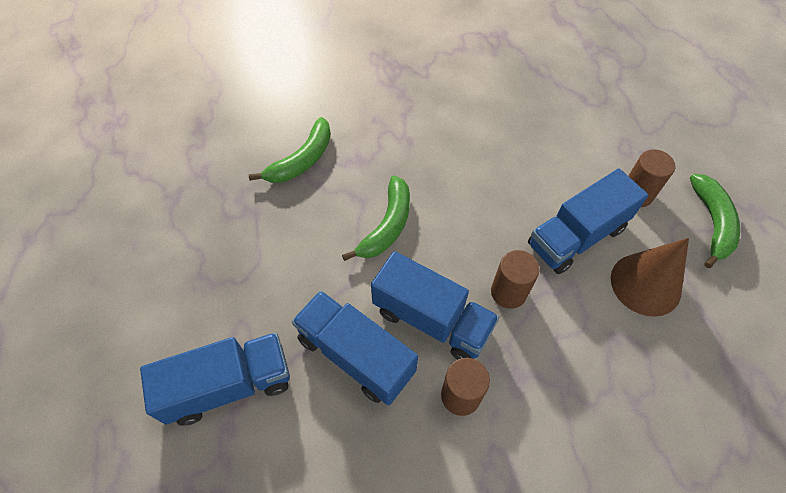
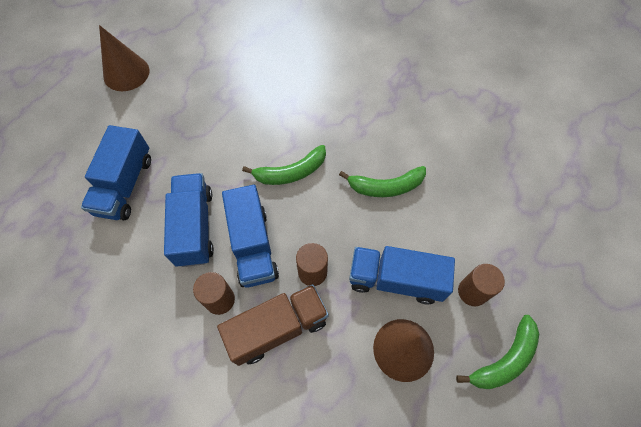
camera: 45 degrees right, 5 degrees up
(86, 274) = (126, 73): none -> brown cone
(229, 385) = (125, 185): blue truck -> blue truck turned 75 degrees clockwise
(302, 160) = (289, 95): green banana -> green banana (386, 187)
(538, 367) = (277, 328): none -> brown truck

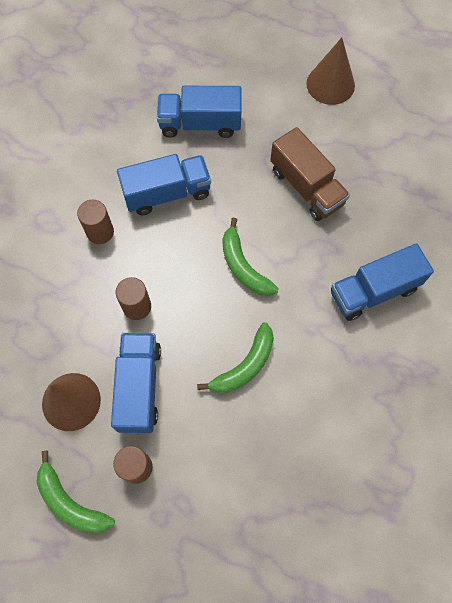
camera: 80 degrees right, 5 degrees up
(253, 246) = (156, 248): blue truck -> blue truck (373, 291)
(277, 328) = (79, 286): brown truck -> brown truck (306, 187)
(386, 187) = (245, 366): green banana -> green banana turned 120 degrees counterclockwise

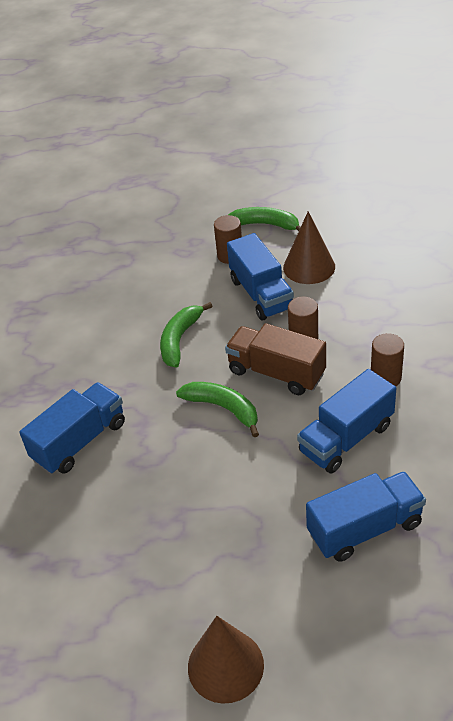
camera: 160 degrees right, 25 degrees down
(306, 187) = (195, 511): brown truck -> brown truck (276, 373)

